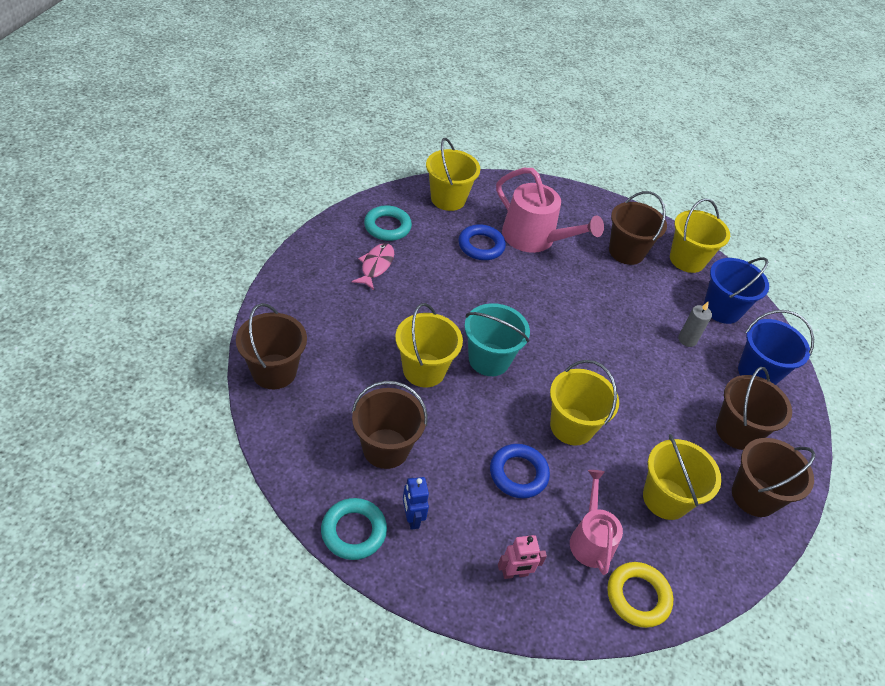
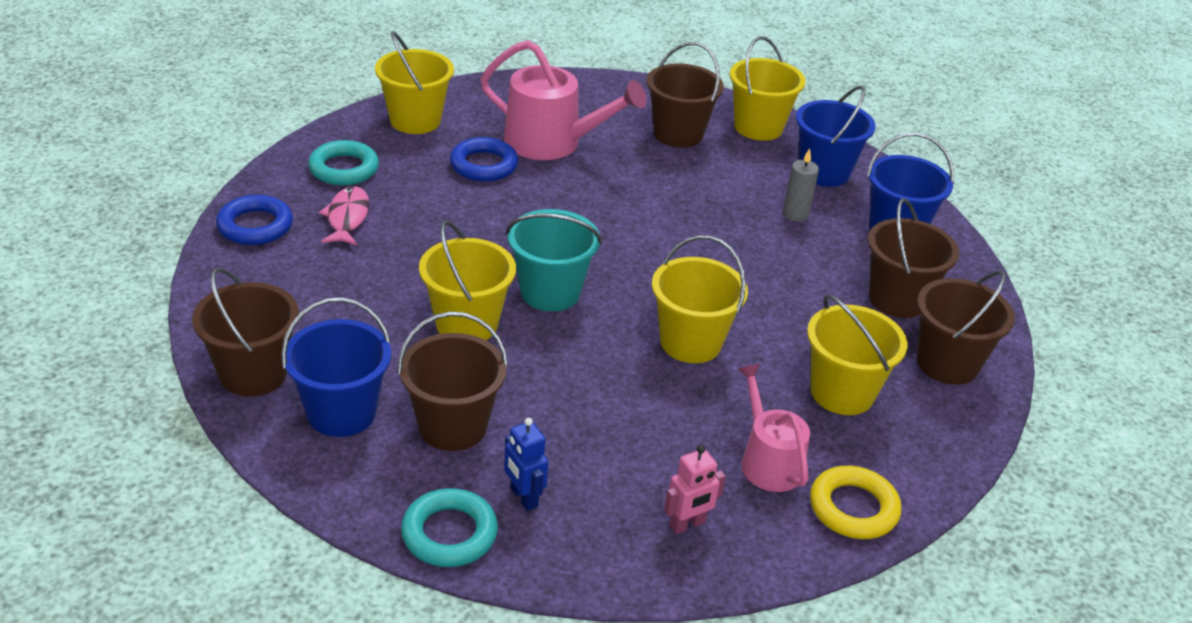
camera: 15 degrees left, 10 degrees down
(318, 417) = (341, 412): none -> blue bucket
(518, 474) = (644, 411): blue ring -> blue ring (255, 226)

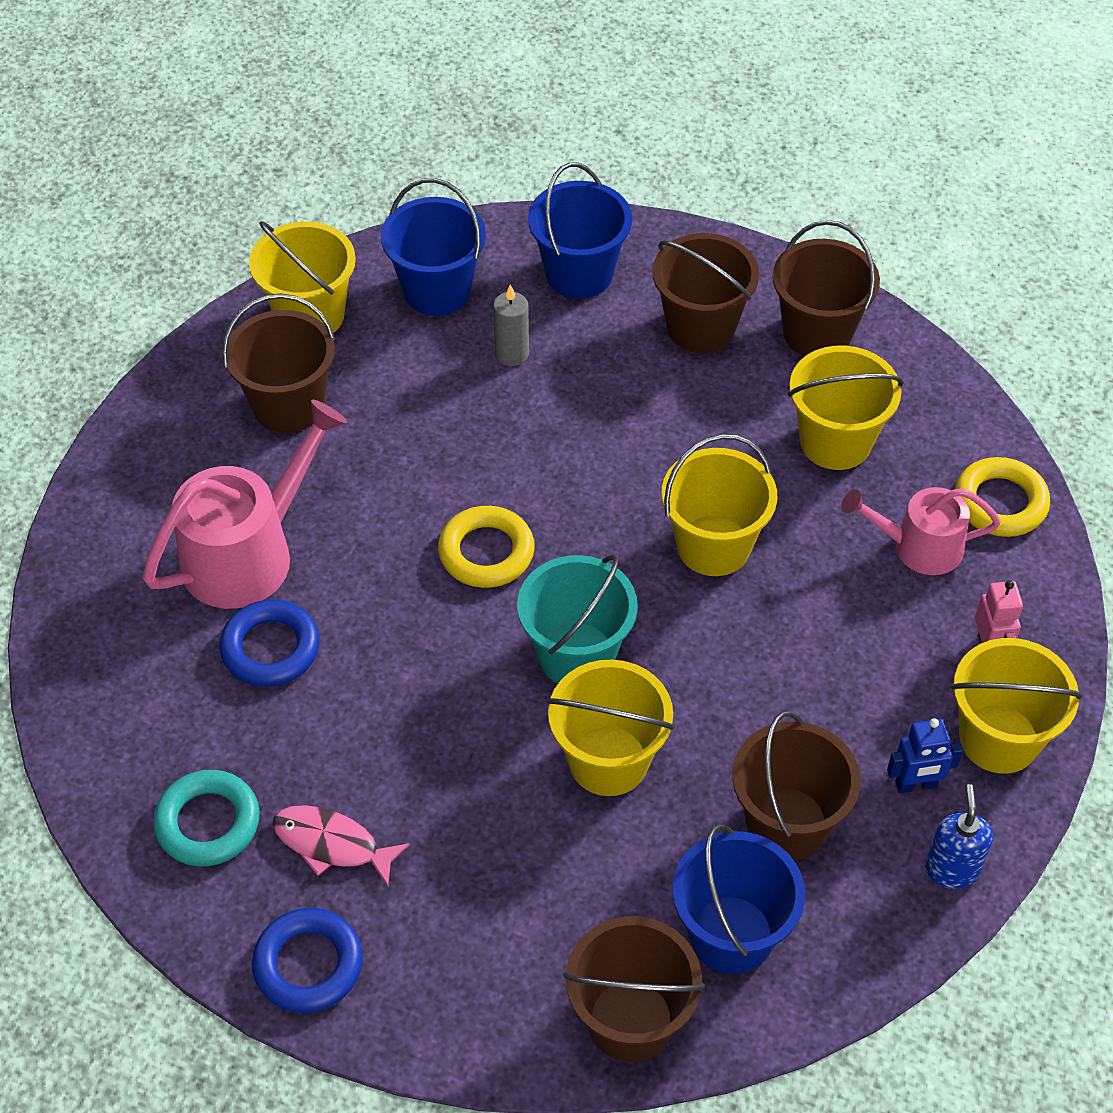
camera: 65 degrees left, 15 degrees up
(415, 120) = (117, 702): yellow bucket -> yellow bucket (999, 739)
(449, 533) = (951, 869): turquoise ring -> blue soap dispenser
(613, 236) = (486, 552): none -> yellow ring

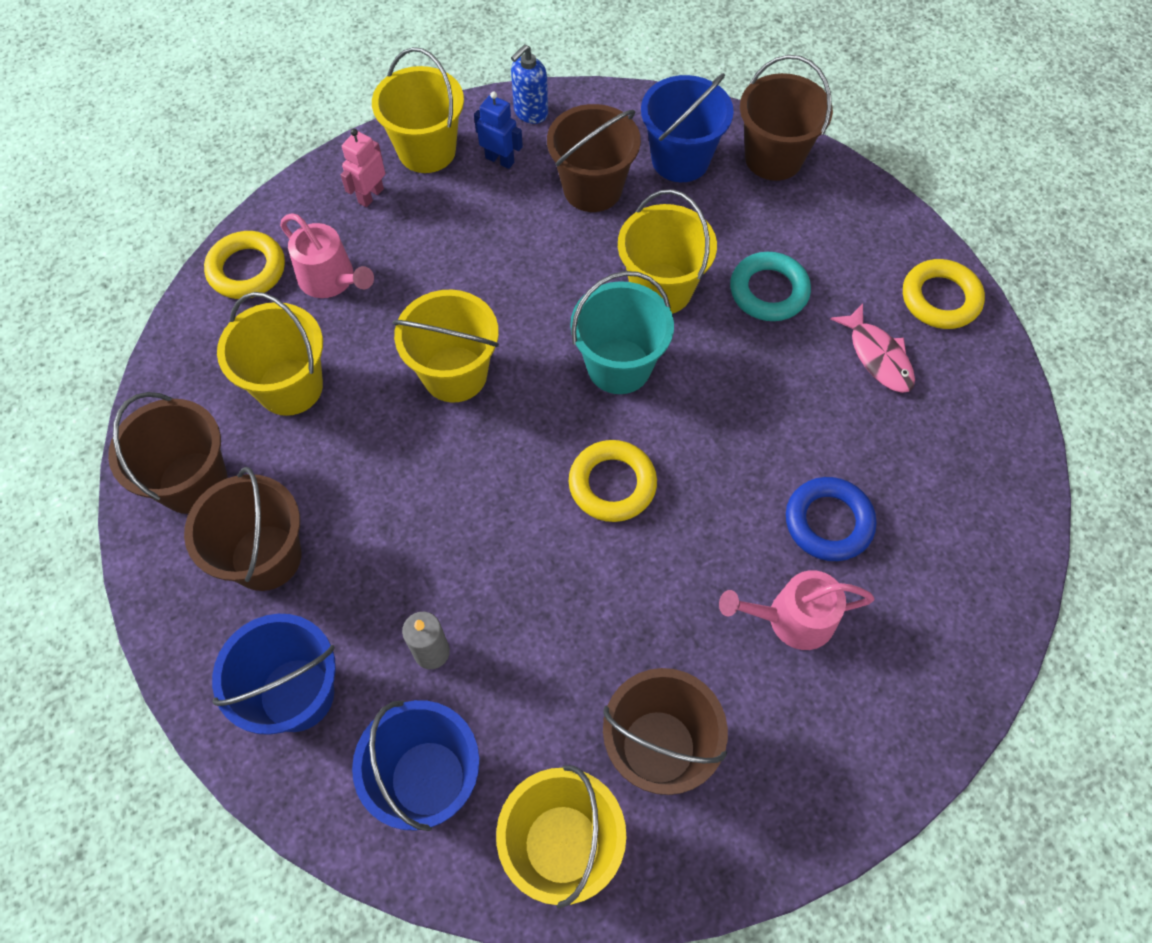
camera: 140 degrees left, 10 degrees up
(208, 823) = (953, 425): turquoise ring -> turquoise ring (768, 291)
(248, 553) = (792, 618): pink watering can -> pink watering can, size x0.62
(308, 964) = (940, 298): blue ring -> yellow ring

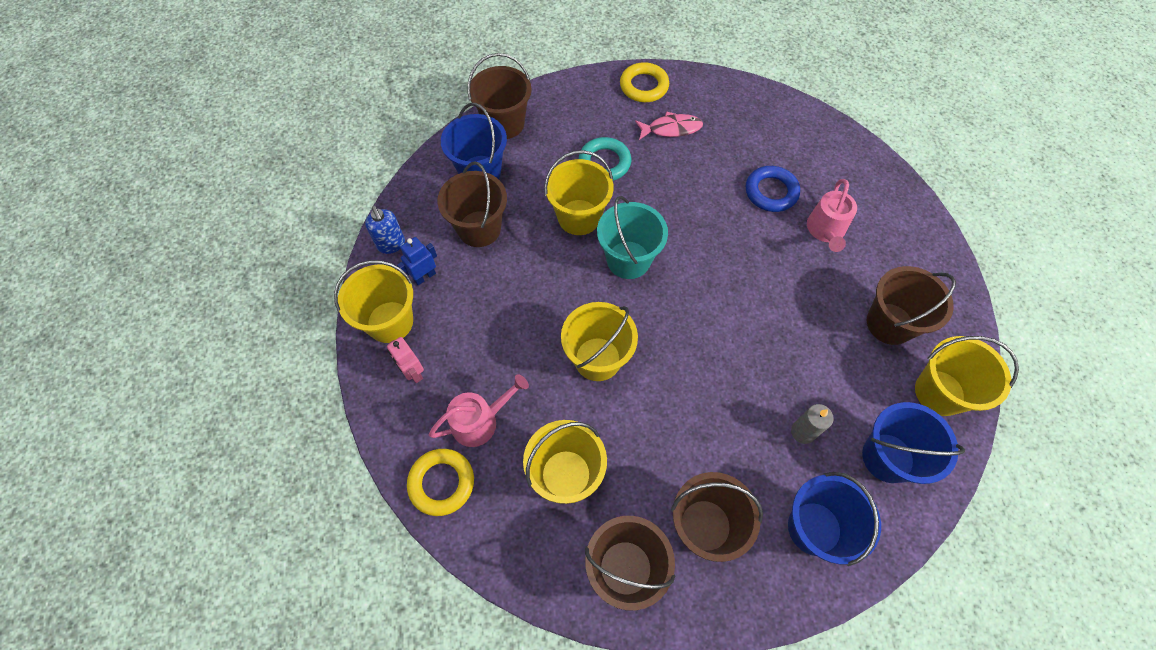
camera: 70 degrees left, 0 degrees up
(612, 484) = (713, 291): yellow ring -> none

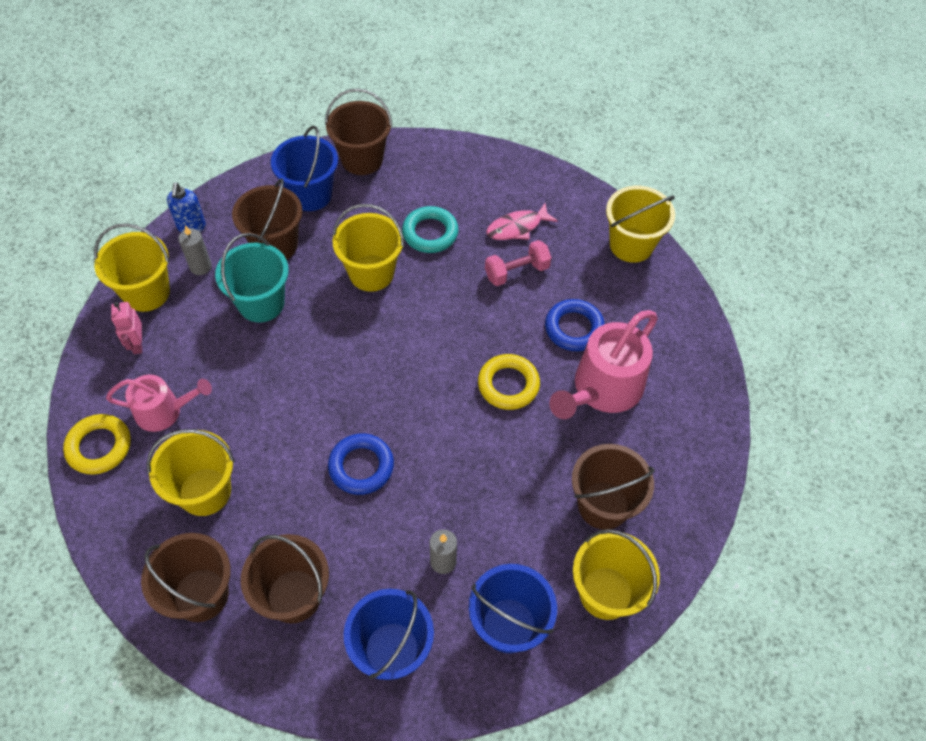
camera: 25 degrees right, 5 degrees down
(424, 276) = (200, 266): blue robot -> grey candle
(597, 359) = (300, 406): yellow bucket -> yellow bucket (631, 245)
(628, 260) = (390, 331): turquoise bucket -> turquoise bucket (261, 303)
(644, 86) = (519, 176): yellow ring -> yellow ring (508, 385)
(671, 129) = (517, 227): pink fish -> pink fish turned 135 degrees clockwise
(683, 386) = (361, 466): none -> blue ring
(696, 165) = (517, 272): none -> pink dumbbell
(826, 230) = (603, 389): pink watering can -> pink watering can, size x1.60

